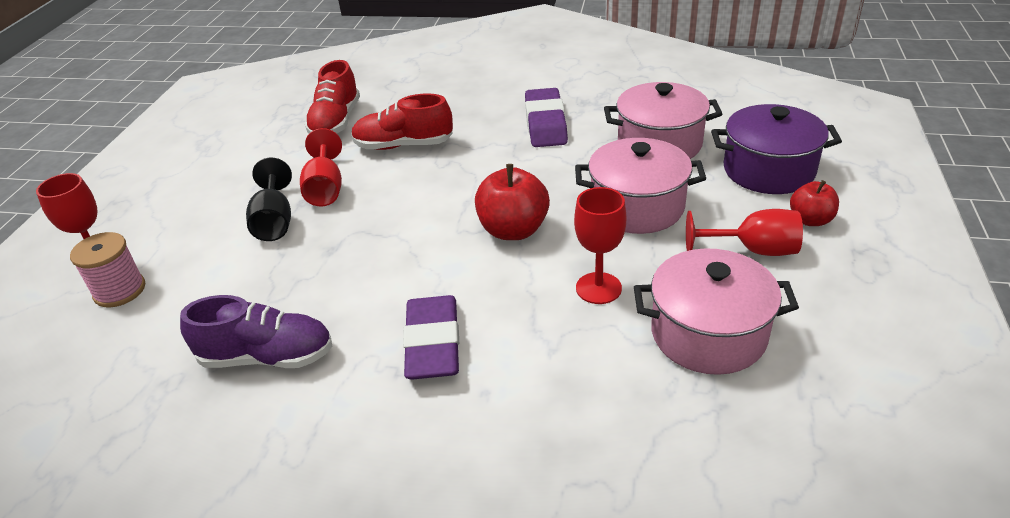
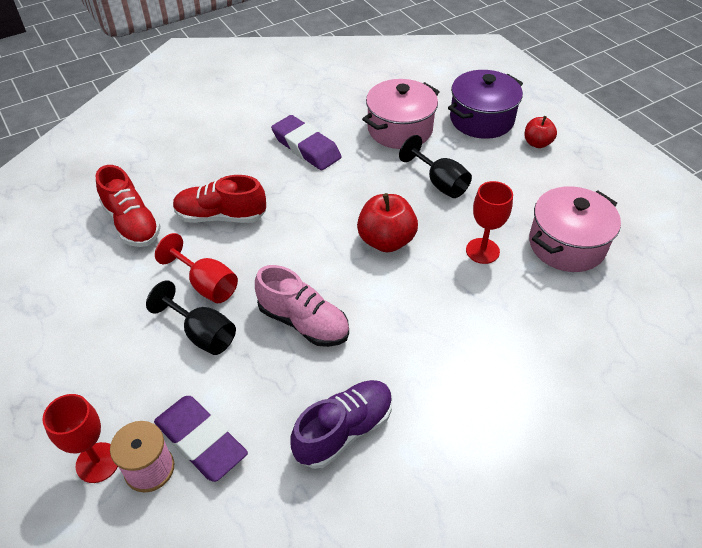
camera: 45 degrees left, 10 degrees up
(354, 255) = (303, 322): none -> pink shoe
(403, 145) = (221, 216): red shoe -> red shoe turned 45 degrees clockwise
(433, 344) = (436, 347): purple eraser -> purple eraser (201, 441)
(637, 207) = (439, 183): pink pot -> black goblet
(753, 250) = (531, 179): red goblet -> none

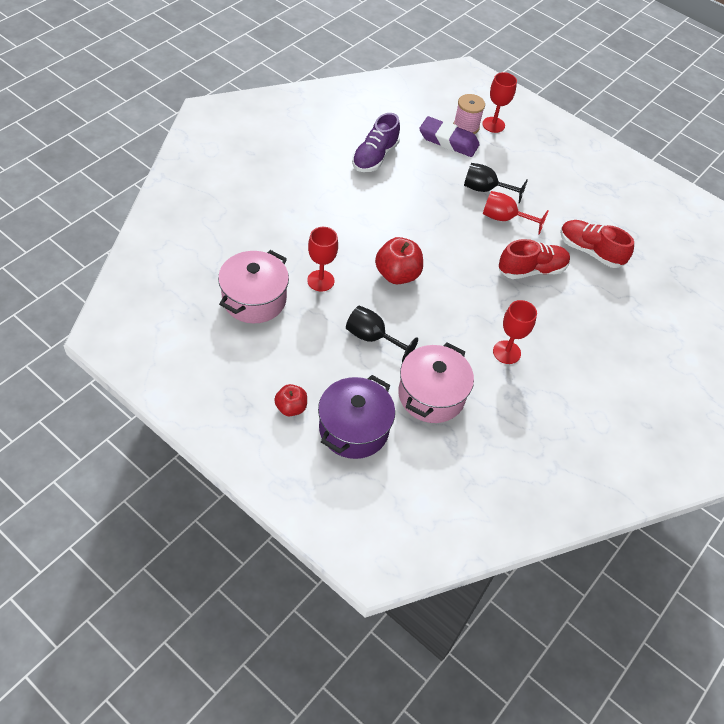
camera: 155 degrees right, 5 degrees up
(303, 322) = (427, 207): pink shoe -> none
(306, 147) = (506, 352): purple eraser -> red goblet

